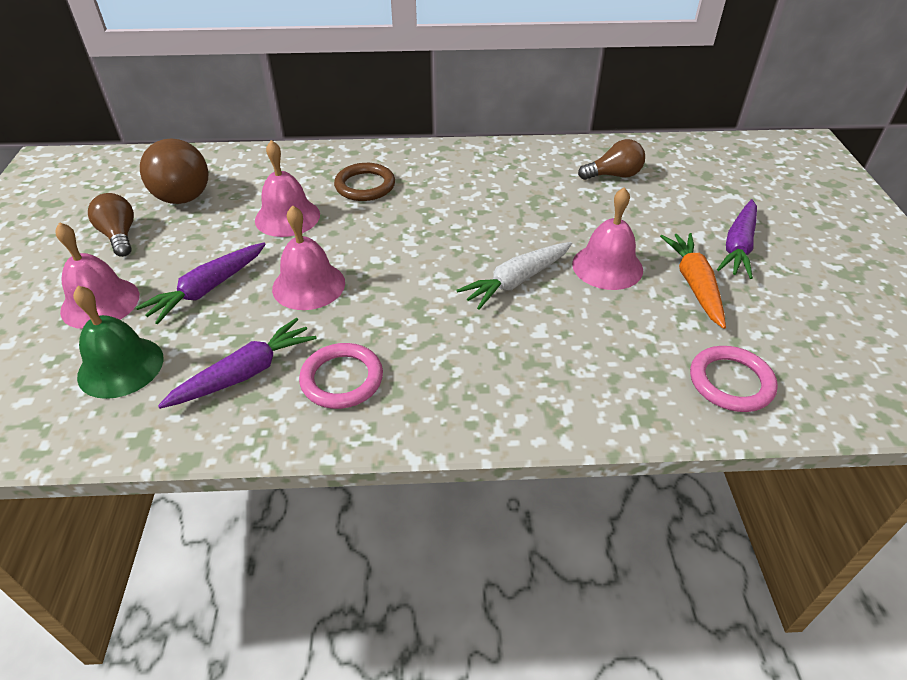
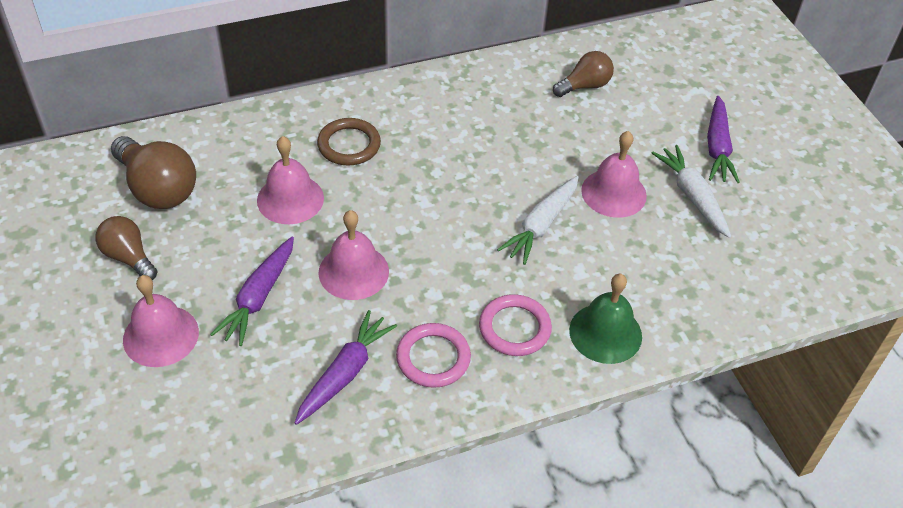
camera: 20 degrees left, 5 degrees up
(120, 366) = (226, 394): green bell -> green bell (605, 333)
(694, 284) = (692, 196): orange carrot -> white carrot
(731, 382) = (746, 285): pink ring -> pink ring (514, 328)

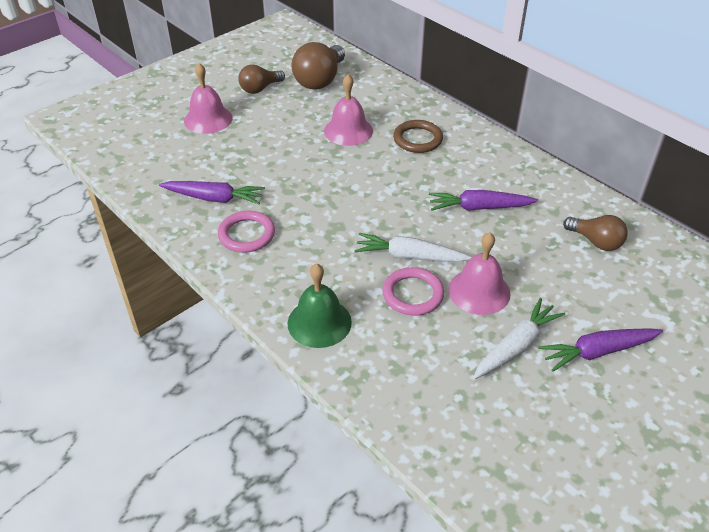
camera: 70 degrees right, 5 degrees down
(128, 257) = (260, 89): brown light bulb -> brown light bulb turned 150 degrees counterclockwise
(259, 297) = (257, 144): purple carrot -> purple carrot (479, 207)
(353, 271) = (302, 176): pink bell -> none
(514, 328) = (296, 268): pink ring -> pink ring (413, 294)

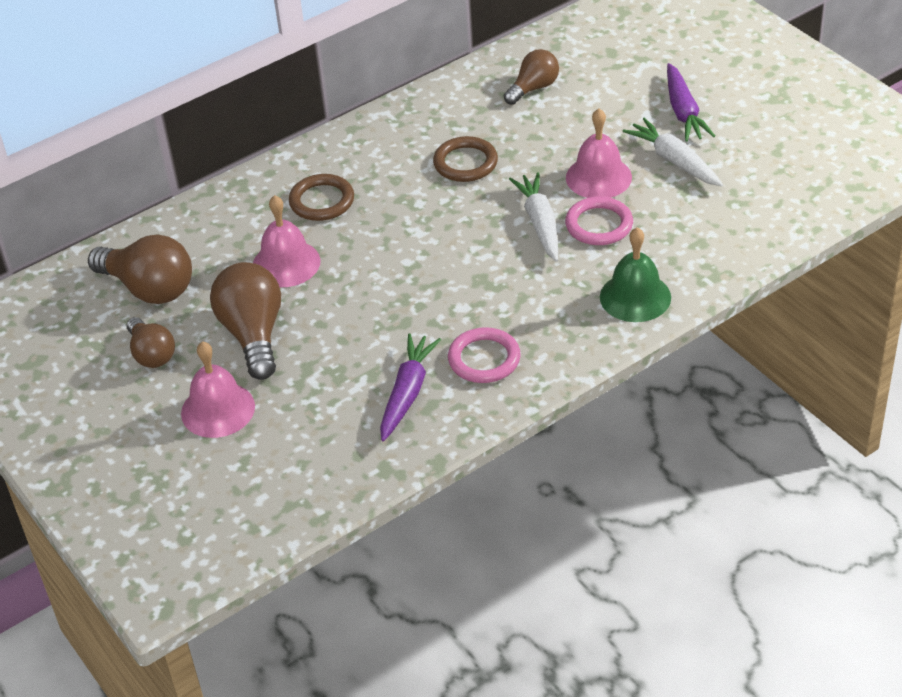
camera: 80 degrees left, 0 degrees up
(277, 125) = (253, 334): none -> brown light bulb
(409, 256) = (540, 223): white carrot -> white carrot turned 150 degrees clockwise
(479, 207) = (465, 163): purple carrot -> brown ring

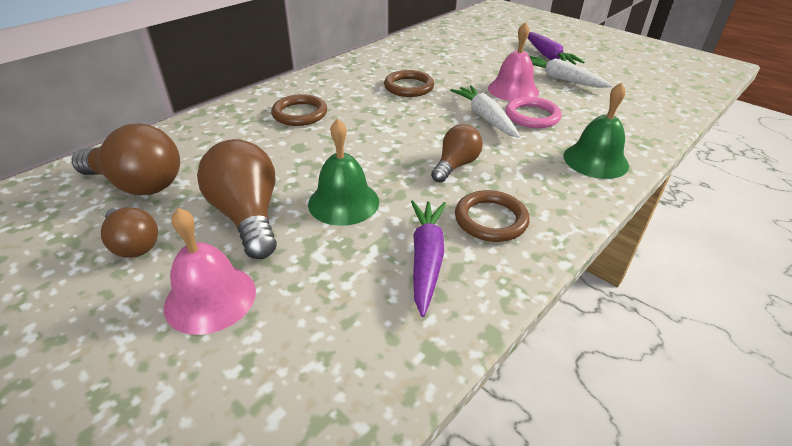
camera: 15 degrees left, 5 degrees down
(286, 263) = (275, 156): pink bell -> none
(346, 327) = (343, 202): none -> green bell
(484, 359) = (491, 219): pink ring -> brown ring
(533, 88) = (439, 49): brown light bulb -> brown light bulb (455, 165)

